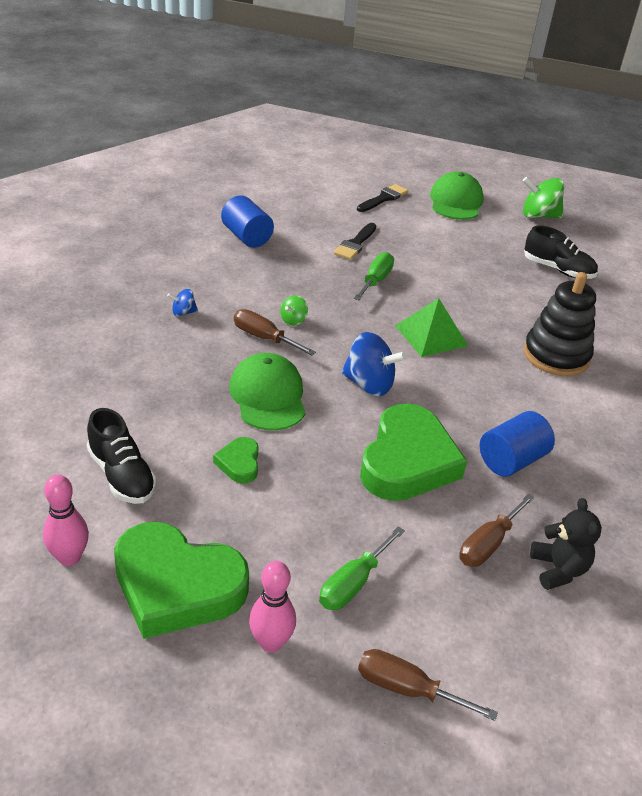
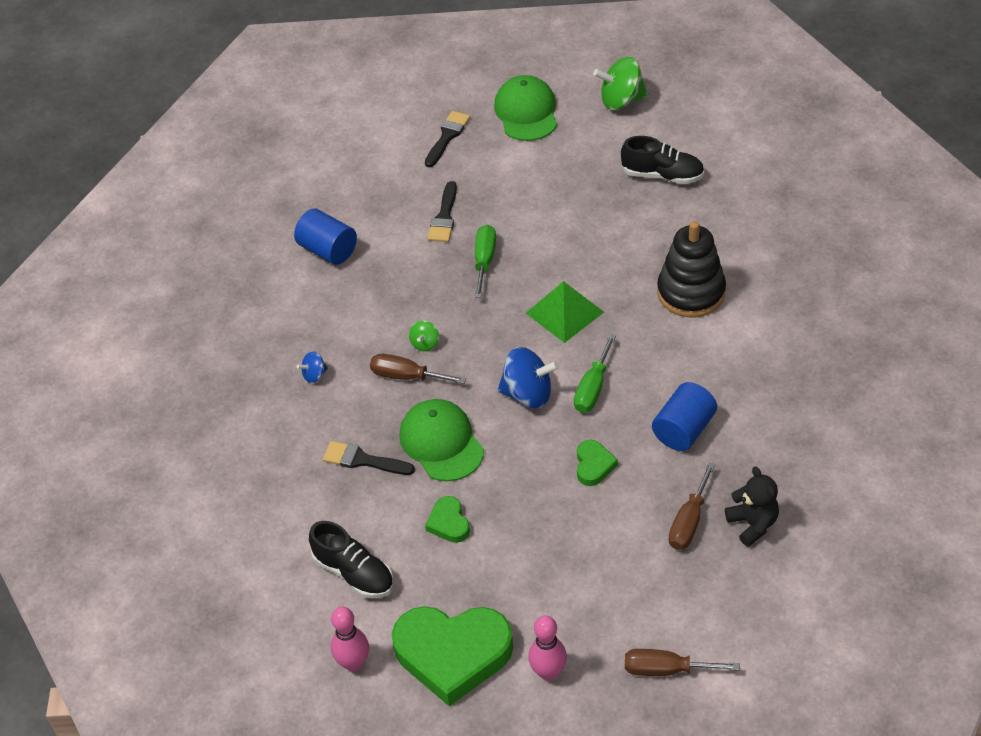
camera: 10 degrees left, 10 degrees up
(187, 387) = (363, 460): none -> black brush
(353, 583) = (592, 599): green screwdriver -> green screwdriver (593, 388)
(407, 461) = (593, 465): green heart -> green heart, size x0.45

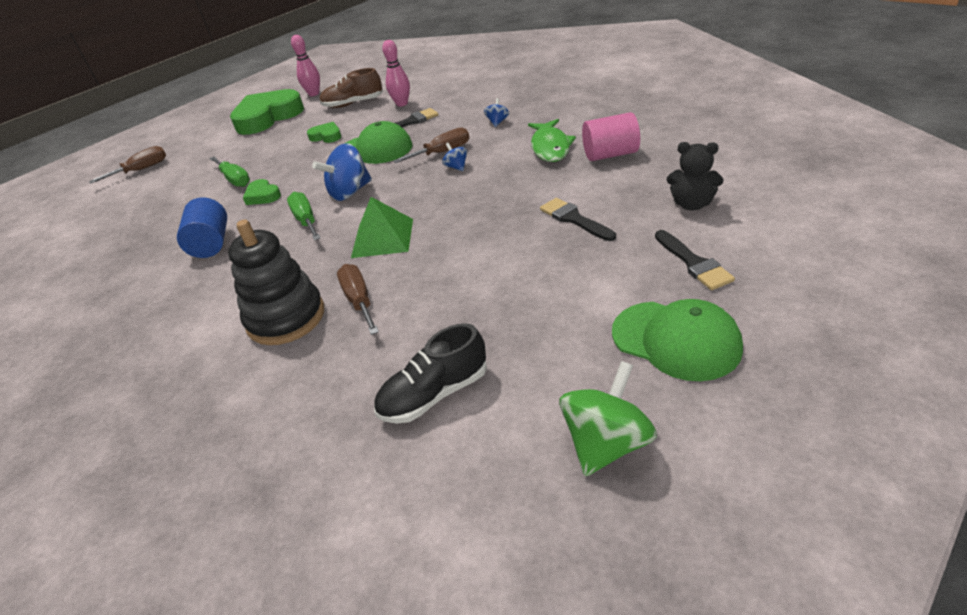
camera: 135 degrees right, 10 degrees down
(328, 250) = (610, 154): blue cylinder -> pink cylinder
(341, 298) = (550, 147): none -> green fish
(354, 573) = (353, 104): black shoe -> brown shoe
(425, 344) = (456, 167): green spinning top -> blue spinning top
(484, 261) = (493, 220): green screwdriver -> green screwdriver (235, 180)
(548, 672) = (210, 138): pink bowling pin -> pink bowling pin (402, 104)
(689, 522) = (170, 214): brown screwdriver -> brown screwdriver (359, 301)
(752, 524) = (120, 237): black teddy bear -> black teddy bear (692, 204)

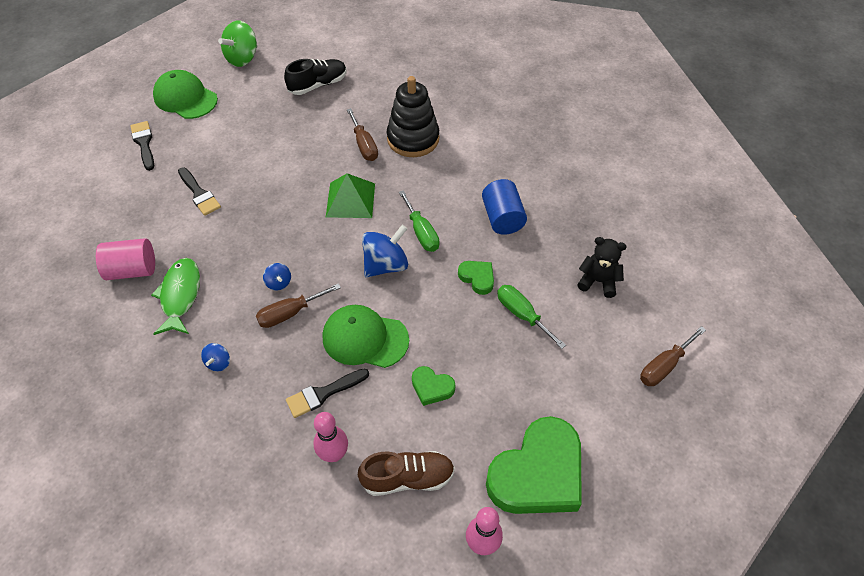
camera: 175 degrees right, 15 degrees up
(692, 204) = (109, 194): black teddy bear -> black teddy bear (598, 281)

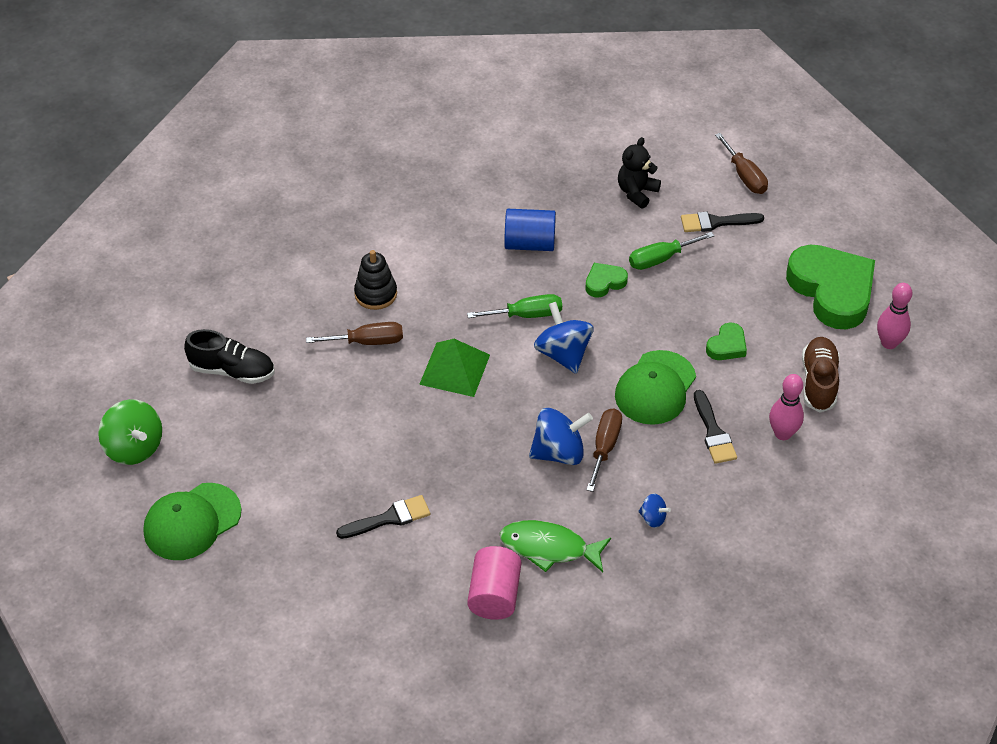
camera: 75 degrees left, 5 degrees down
(144, 143) = (267, 575): black brush -> black brush (716, 222)
(279, 283) = (559, 452): blue spinning top -> blue spinning top, size x1.98
(290, 313) = (604, 447): brown screwdriver -> brown screwdriver turned 150 degrees counterclockwise
(318, 85) = (232, 371): black shoe -> black shoe turned 120 degrees clockwise
(413, 139) = (376, 294): black stacking toy -> black stacking toy, size x0.64

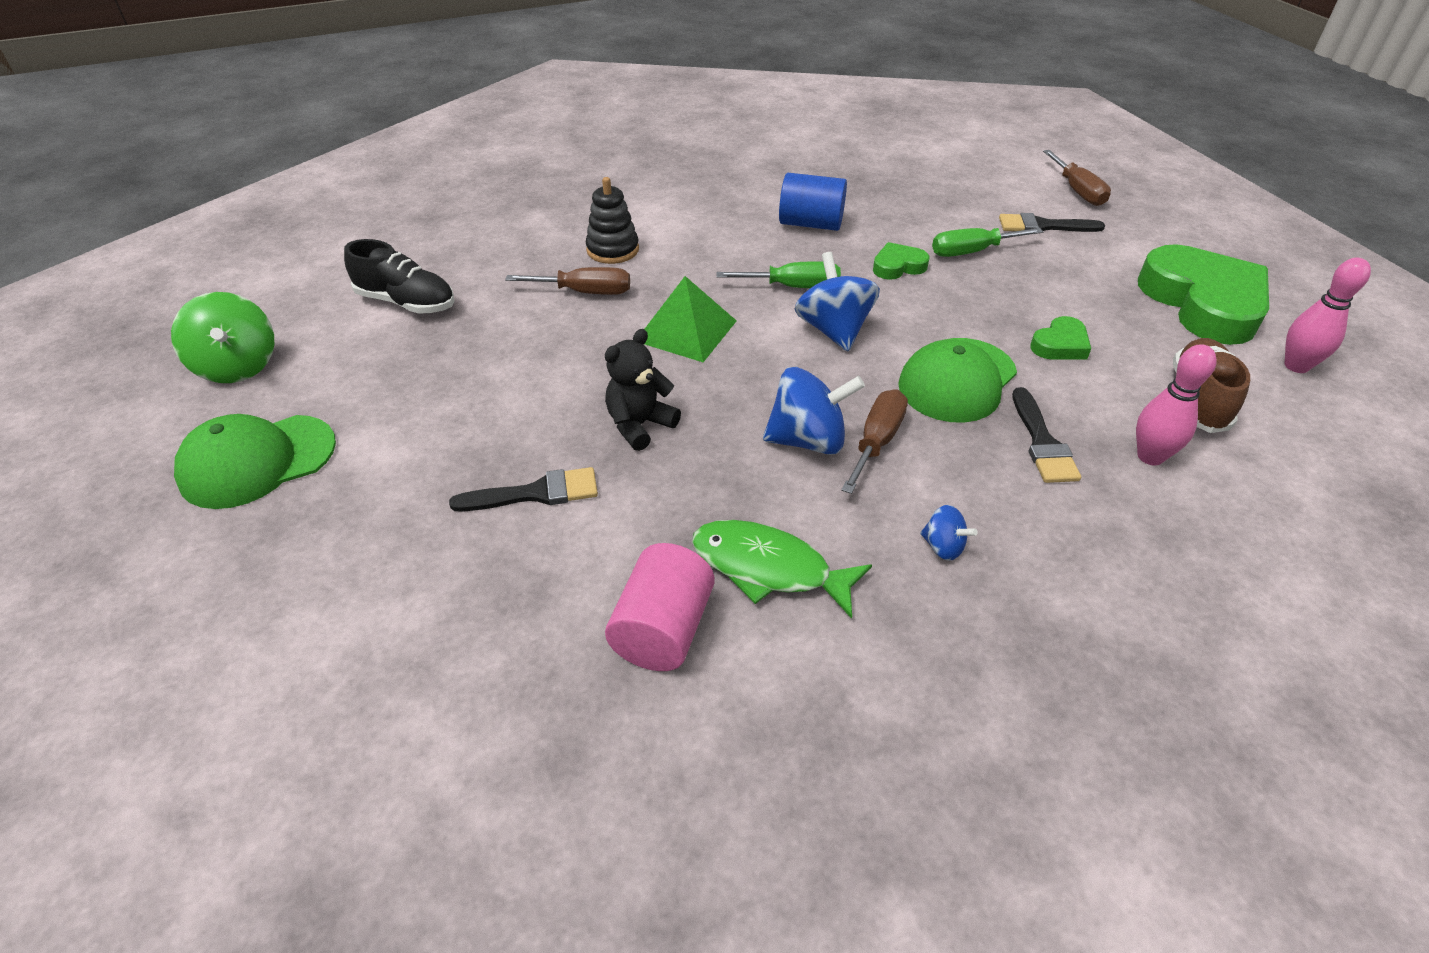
camera: 10 degrees right, 5 degrees down
(636, 192) = (946, 193): black teddy bear -> black teddy bear (639, 425)

